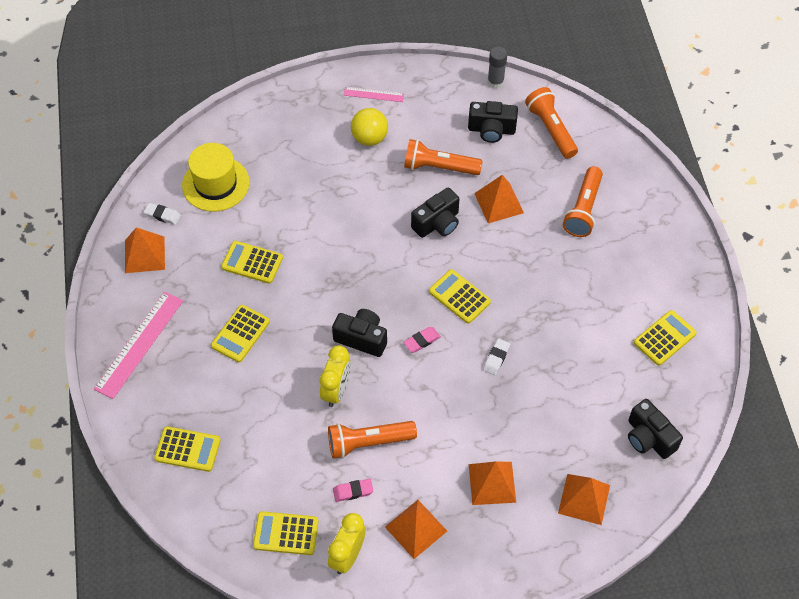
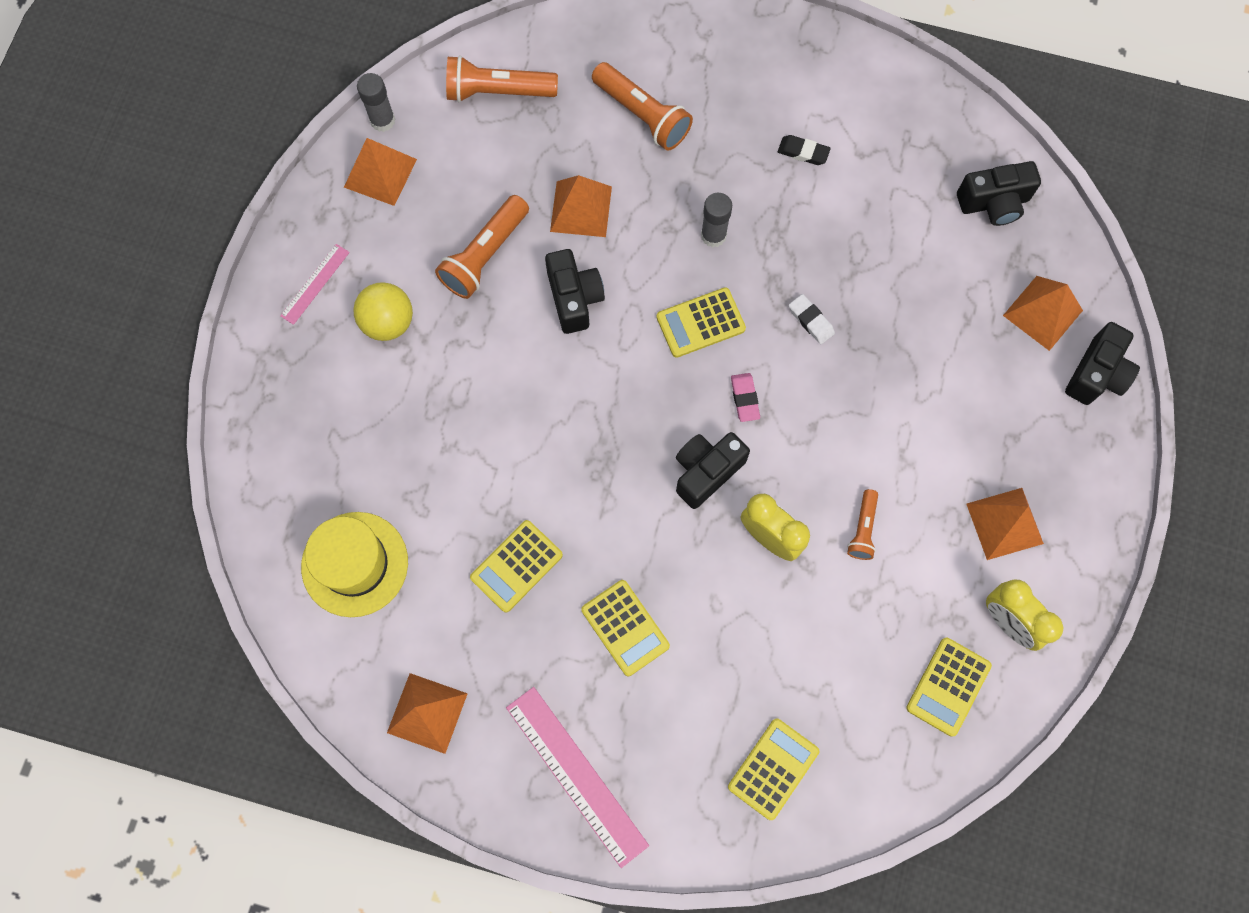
camera: 65 degrees left, 15 degrees up
(162, 215) = (371, 661): white eraser -> none
(353, 491) = (923, 578): pink eraser -> none
(368, 442) = (862, 529): orange flashlight -> orange flashlight, size x0.57
(491, 130) = (459, 163): black camera -> black camera (1096, 374)
(492, 483) = (979, 406): orange pyramid -> orange pyramid (380, 173)
(523, 280) = (713, 235): none -> grey glue stick
(614, 308) = (803, 152): none -> black eraser
(664, 338) = (870, 118): yellow calculator -> none

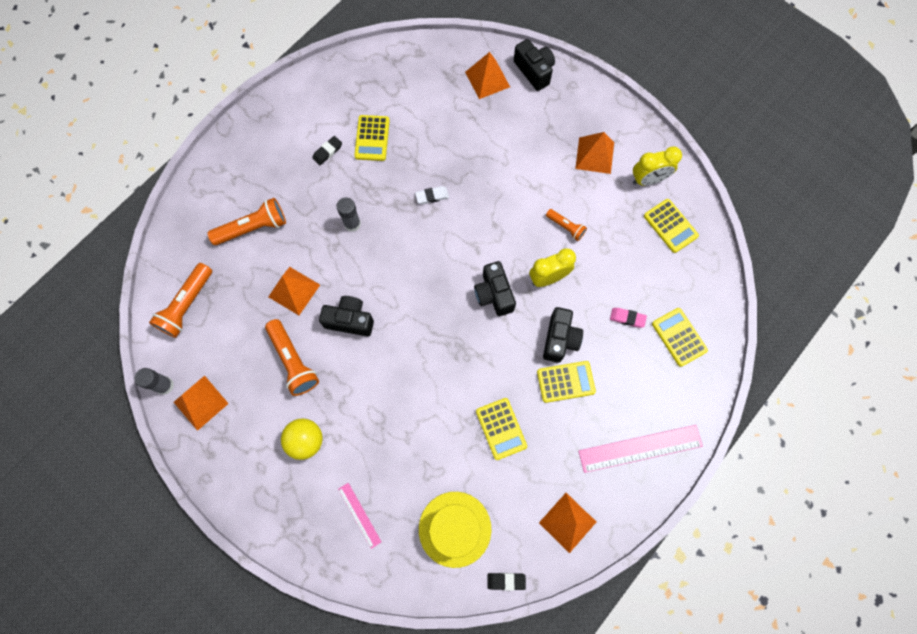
camera: 65 degrees left, 0 degrees up
(315, 284) = (255, 477): pink ruler -> pink ruler (359, 515)
(315, 661) = (506, 581): none -> black eraser
(700, 323) = (402, 256): yellow calculator -> yellow calculator (372, 138)
(745, 398) = (460, 253): pink eraser -> pink eraser (627, 318)
(994, 203) = (412, 71): black camera -> black camera (560, 339)

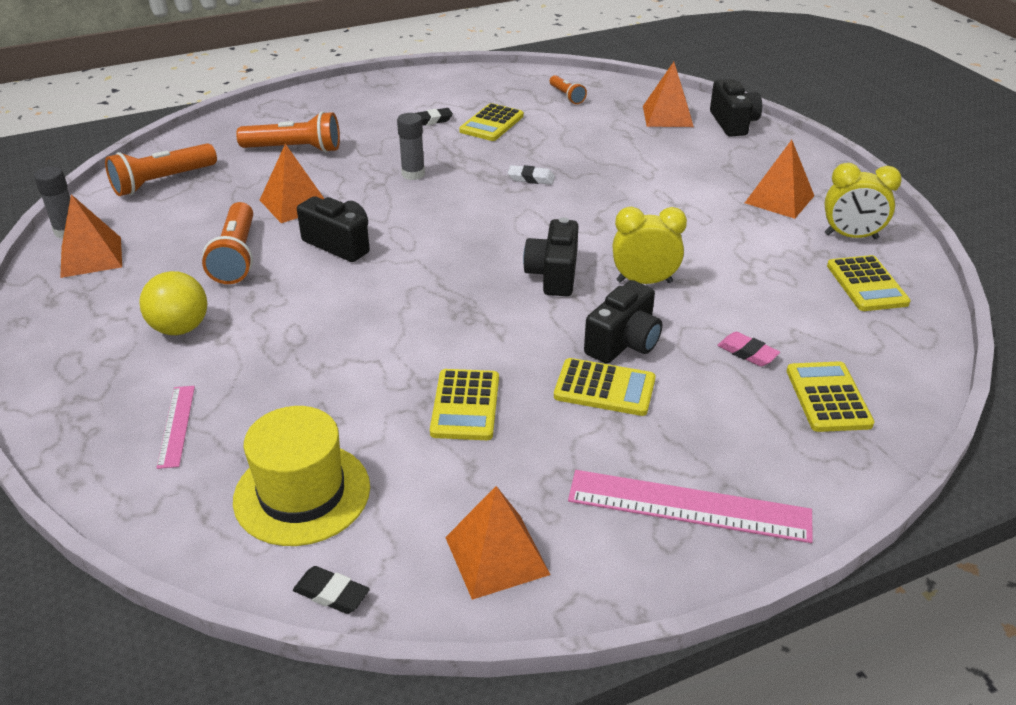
camera: 25 degrees right, 35 degrees down
(566, 227) = (700, 245): orange flashlight -> orange flashlight (566, 96)

